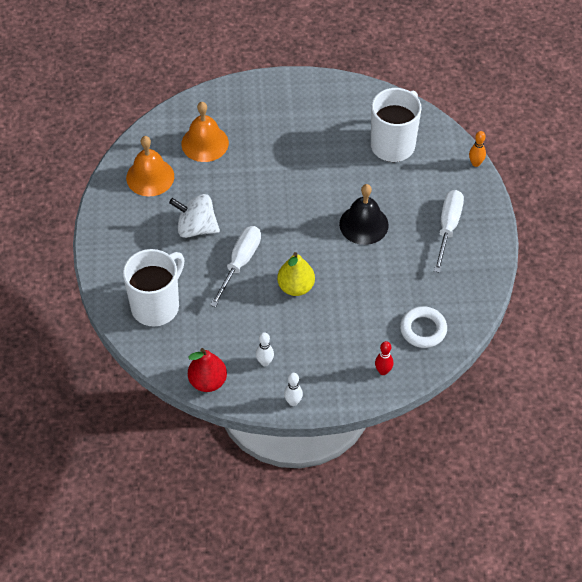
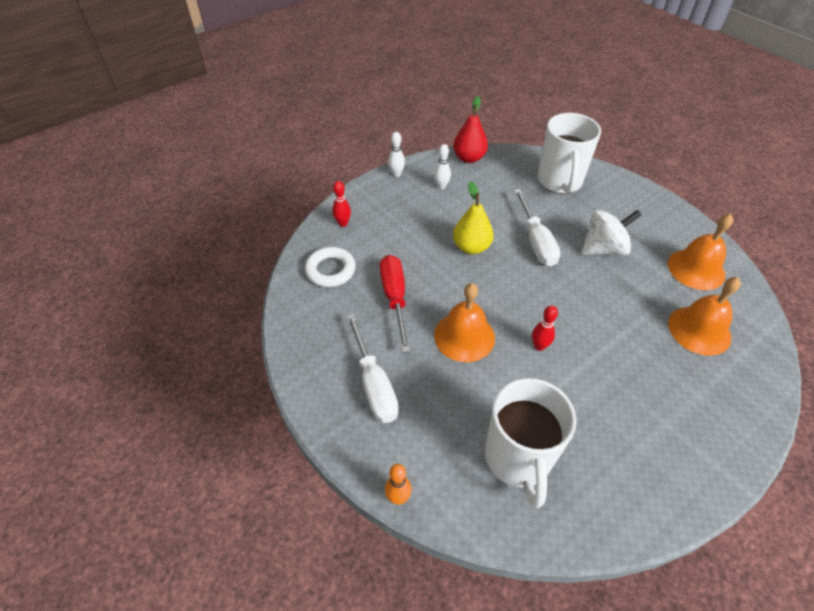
camera: 145 degrees right, 5 degrees down
(320, 191) = (539, 346): none -> red bowling pin
(363, 224) = (464, 336): black bell -> orange bell
(390, 278) = (395, 298): none -> red screwdriver

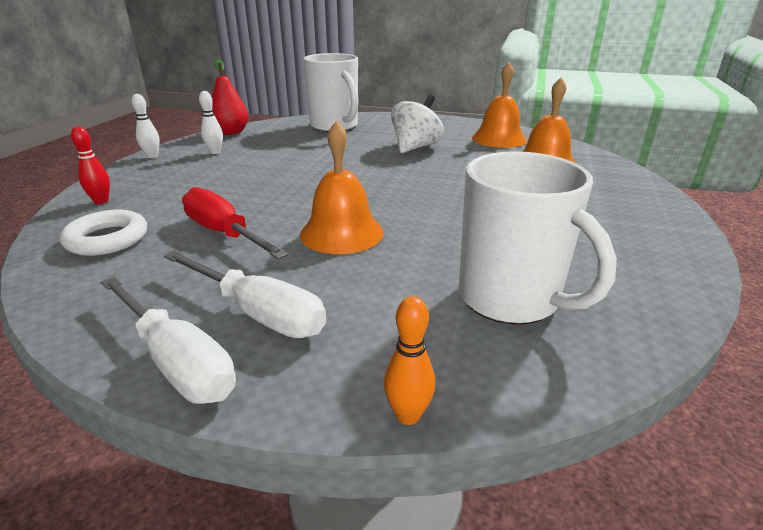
camera: 35 degrees left, 20 degrees down
(471, 247) = (286, 177): yellow pear -> none
(536, 241) = (350, 158): white screwdriver -> white screwdriver (177, 361)
(539, 346) = (429, 213): red bowling pin -> none

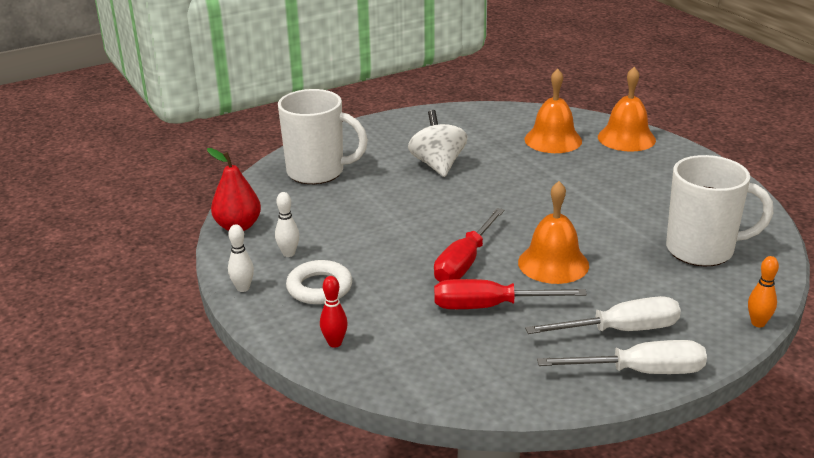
camera: 45 degrees left, 0 degrees up
(107, 239) = (429, 358): white ring -> white ring (319, 288)
(285, 201) = (464, 262): none -> red screwdriver
(499, 139) = (477, 126): orange bell -> orange bell (626, 138)

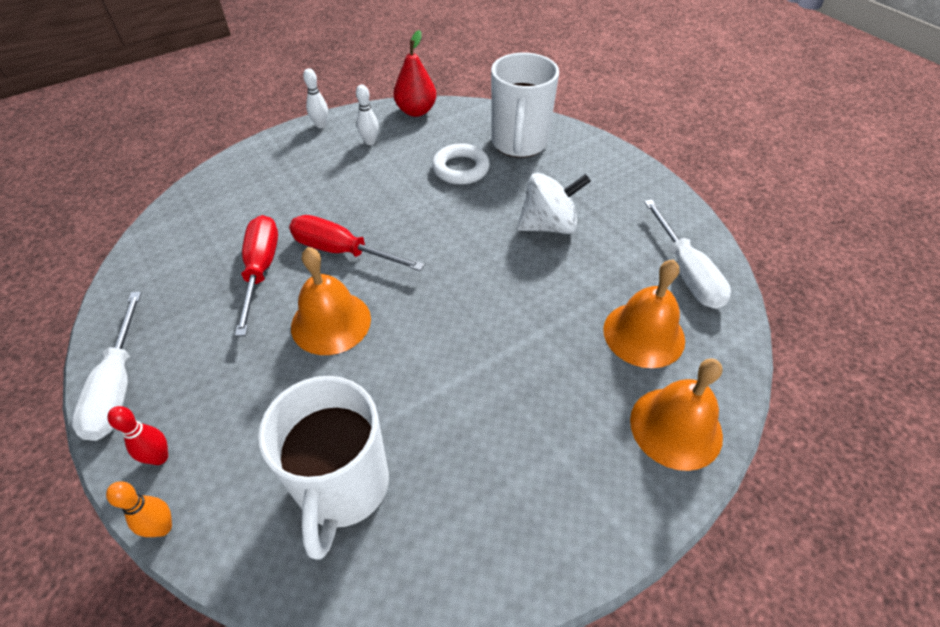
camera: 85 degrees right, 20 degrees up
(319, 288) = (314, 163): white ring -> white ring (460, 169)
(335, 343) = (233, 178): red bowling pin -> red bowling pin (159, 457)
(620, 330) = (192, 375): white screwdriver -> white screwdriver (686, 272)

